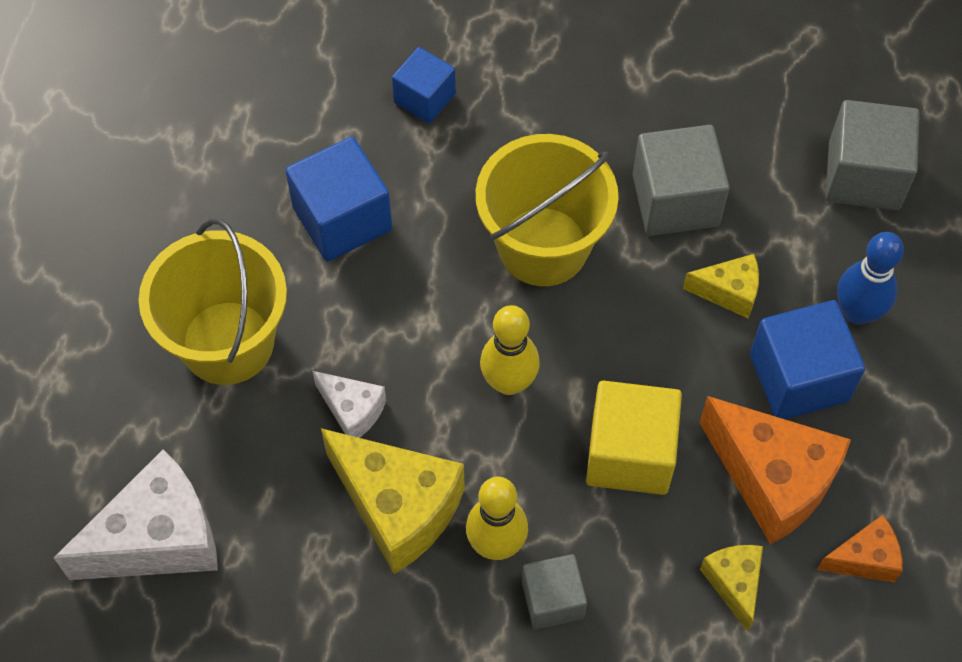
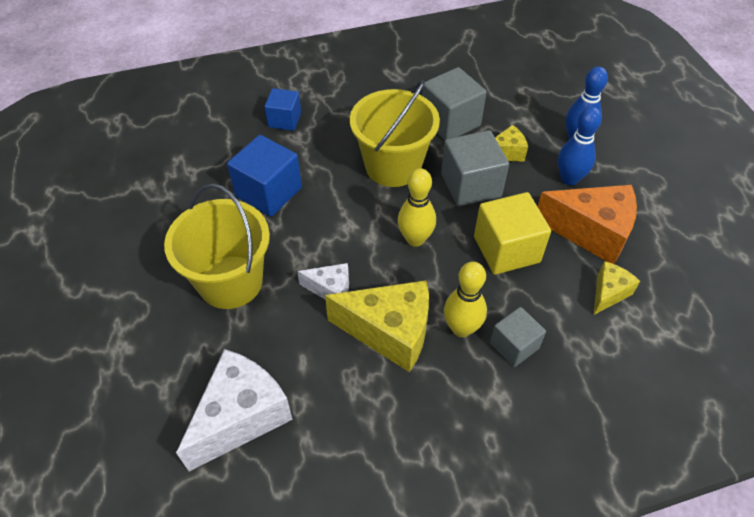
camera: 25 degrees left, 10 degrees down
(734, 583) = (608, 293): yellow cheese -> yellow cheese turned 75 degrees clockwise
(799, 377) = (569, 179): blue cube -> blue bowling pin
(864, 175) = (536, 80): grey cube -> grey cube (471, 185)
(864, 559) = (666, 252): orange cheese -> none

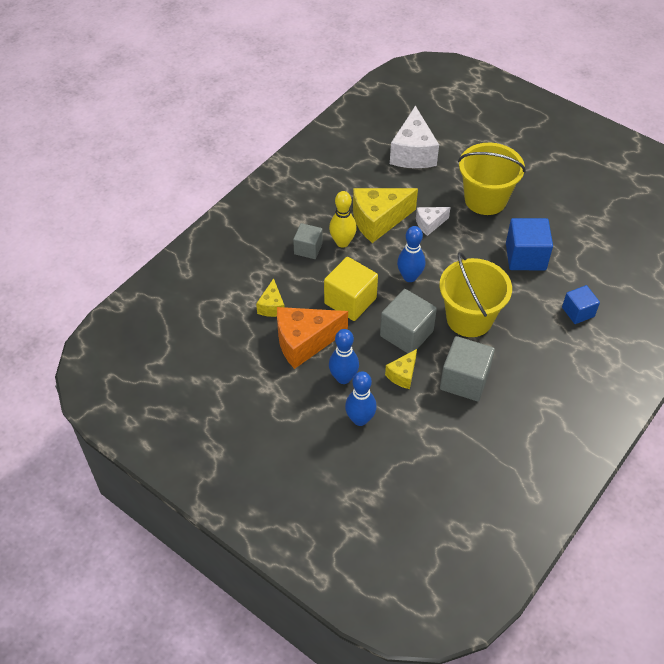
camera: 145 degrees right, 0 degrees up
(415, 239) = (409, 277): yellow bowling pin -> blue bowling pin

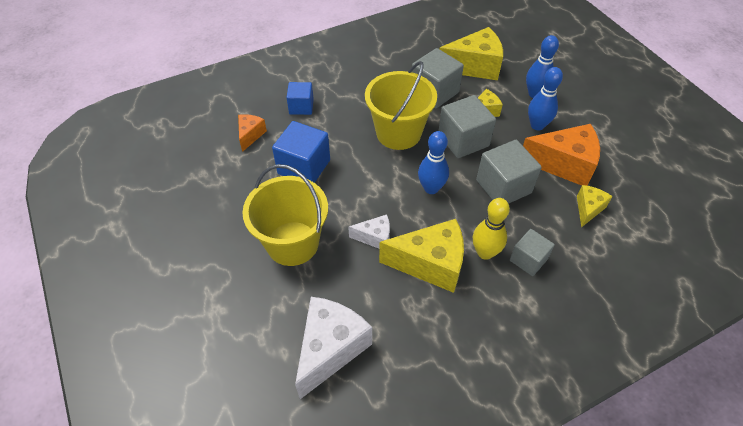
camera: 155 degrees left, 0 degrees up
(350, 301) = (503, 186): yellow cube -> grey cube
(441, 434) = (474, 66): none -> yellow cheese
(595, 267) = (250, 135): none -> orange cheese

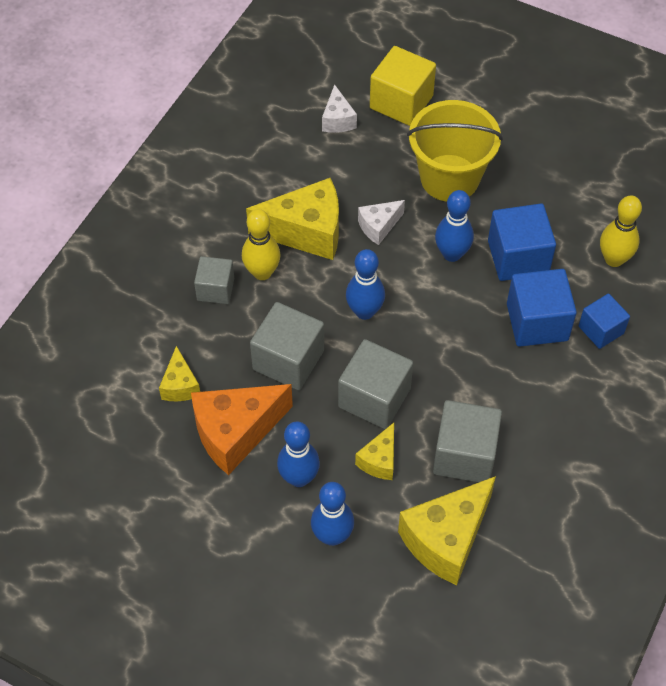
camera: 145 degrees right, 5 degrees up
(250, 135) = (614, 259): orange cheese -> yellow bowling pin
(264, 332) = (401, 102): none -> yellow cube
(330, 349) = (337, 120): white cheese -> white cheese, size x0.52
(331, 128) = (537, 322): none -> blue cube
(343, 191) = (452, 254): none -> blue bowling pin
(398, 133) = (456, 362): yellow bucket -> none
(430, 264) = (306, 232): yellow cheese -> yellow cheese turned 150 degrees counterclockwise

